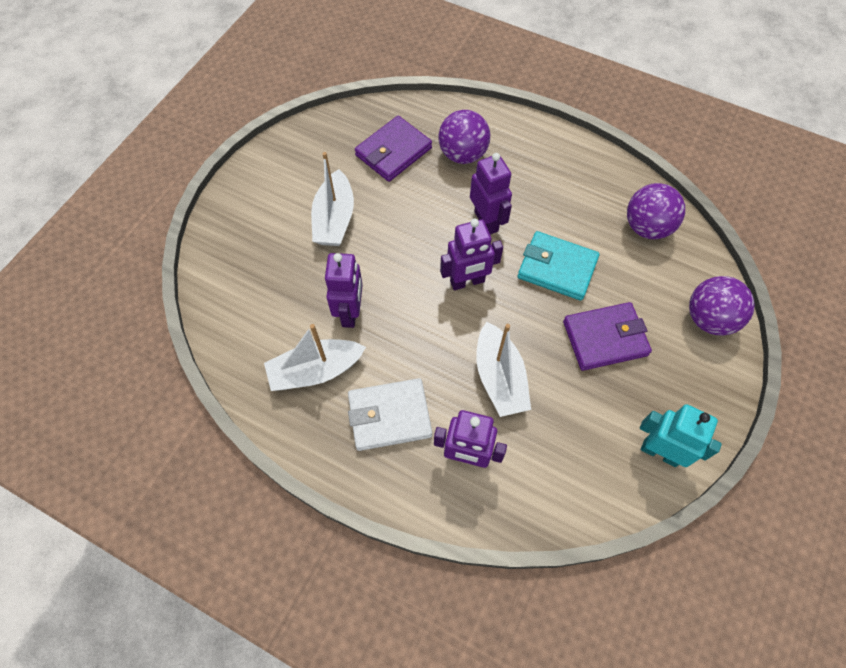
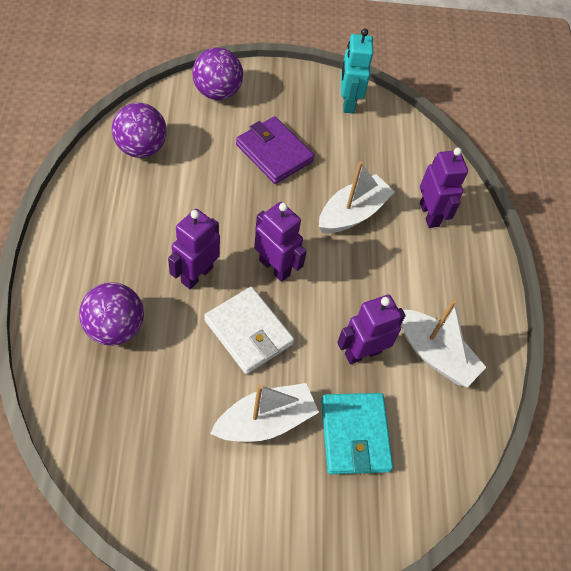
camera: 125 degrees left, 5 degrees down
(389, 416) = (434, 279): white wallet -> white wallet (248, 332)
(393, 152) = (141, 402): purple wallet -> none
(557, 268) = (222, 203): turquoise wallet -> turquoise wallet (355, 435)

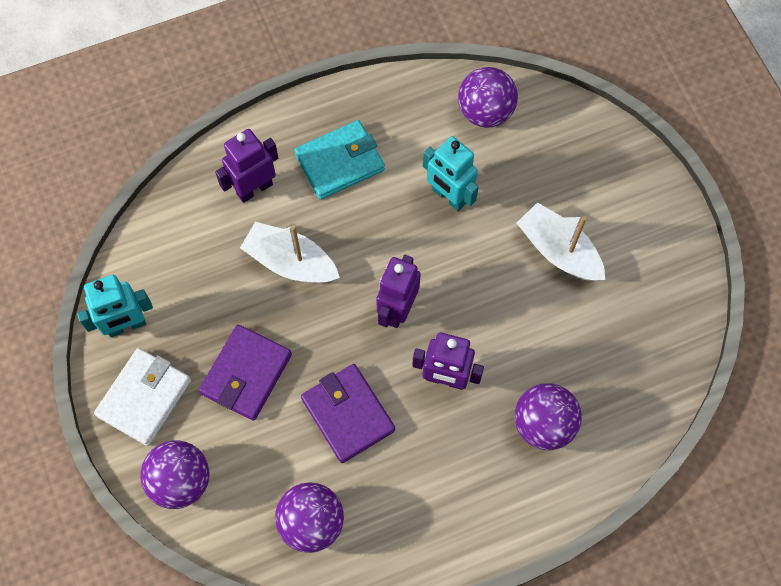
camera: 105 degrees left, 10 degrees up
(207, 200) = (348, 414): none -> purple wallet
(248, 332) = (482, 302): white wallet -> white wallet (144, 398)
(355, 435) = (531, 176): turquoise wallet -> turquoise wallet (340, 162)
(362, 353) = (449, 197): purple robot -> turquoise robot
(435, 354) = (417, 137): white boat -> none
(441, 426) = (485, 112): none -> purple ball

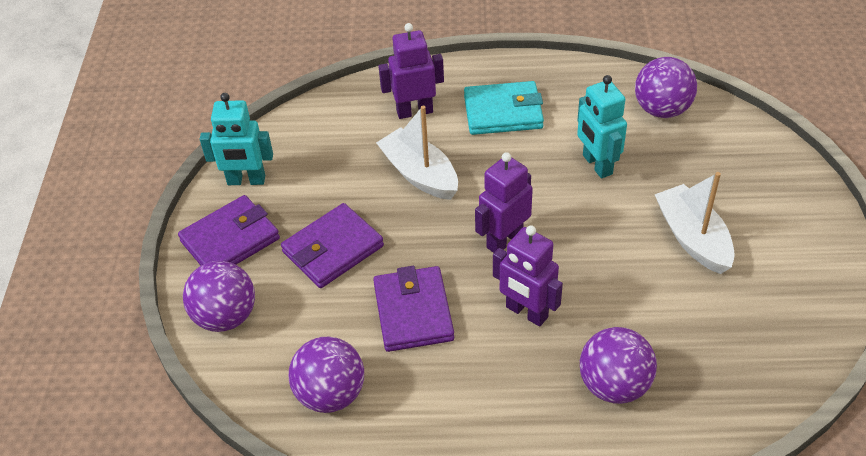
camera: 25 degrees right, 20 degrees down
(144, 398) = (230, 240): white wallet -> purple wallet

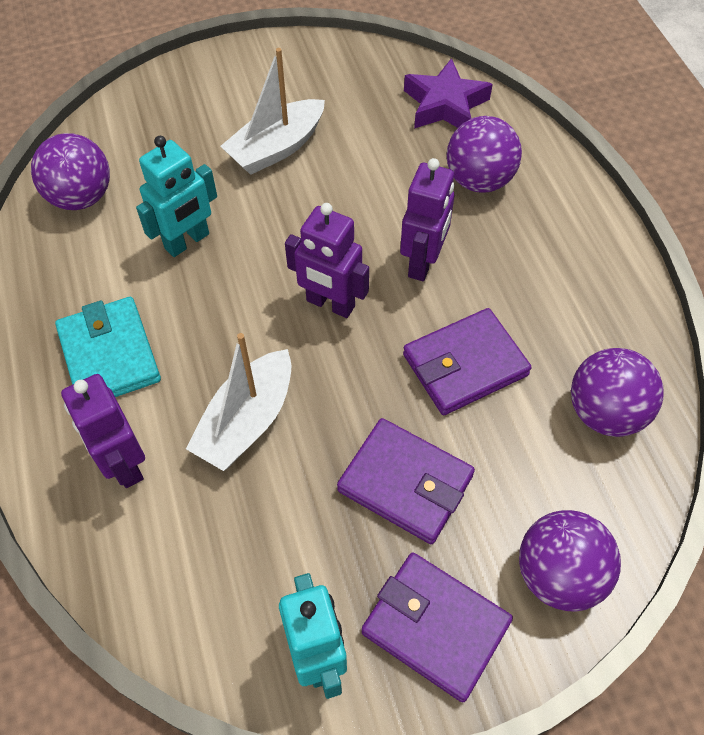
camera: 110 degrees left, 10 degrees up
(730, 388) = (445, 105): none -> purple star

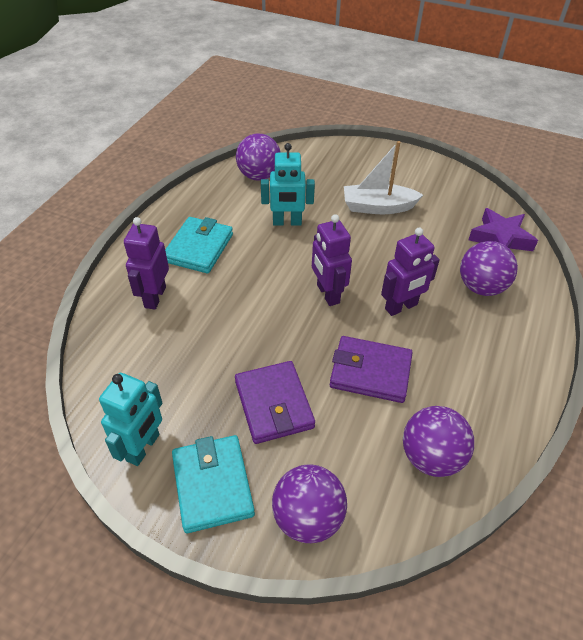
camera: 40 degrees right, 10 degrees down
(247, 421) = (228, 318): white boat -> none
(435, 627) = (212, 485): purple wallet -> turquoise wallet

